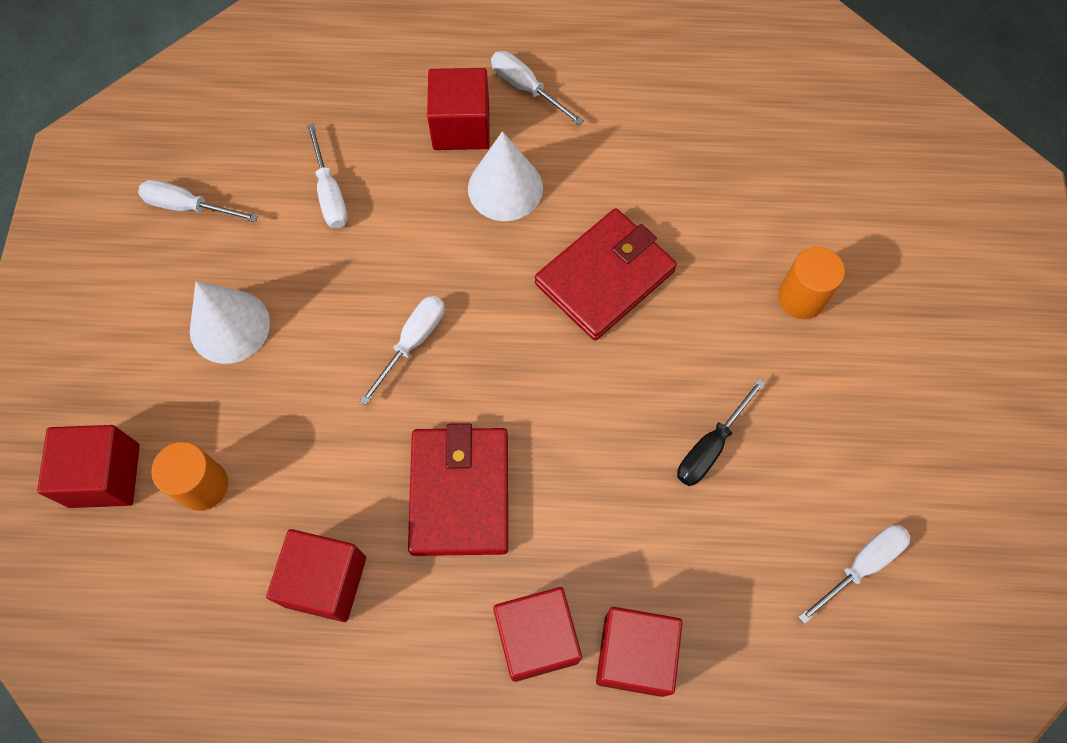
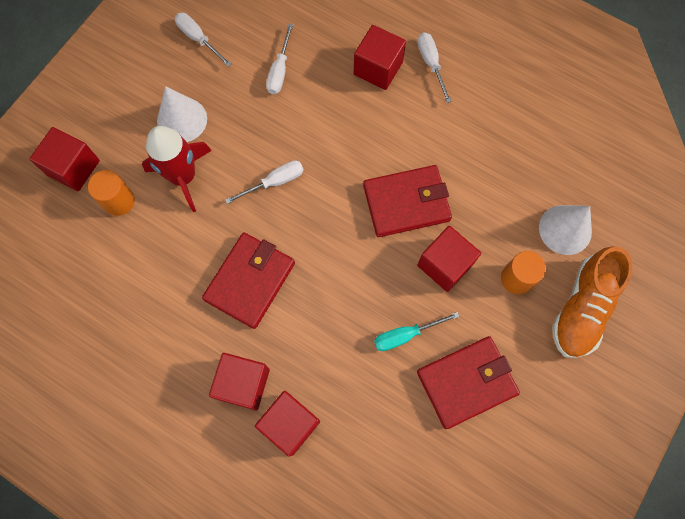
camera: 30 degrees right, 5 degrees up
(278, 402) = (183, 177): none -> red rocket
(325, 581) = (152, 288): red cube -> red cube (445, 265)
(505, 188) = (381, 119): white cone -> white cone (565, 229)
(710, 447) = (405, 335): black screwdriver -> turquoise screwdriver
(825, 463) = (466, 382): none -> red wallet
(861, 566) = (449, 452): white screwdriver -> none
(901, 291) = (582, 308): none -> orange shoe

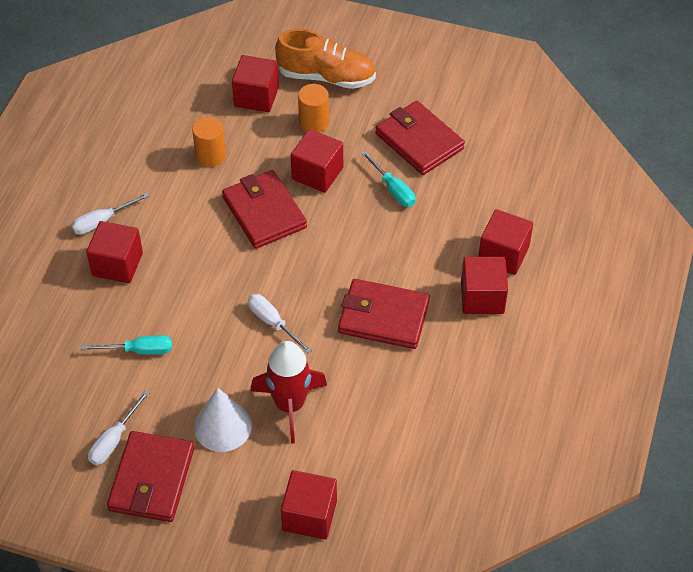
camera: 105 degrees left, 20 degrees down
(119, 201) = (335, 457): orange cylinder -> orange cylinder (210, 155)
(152, 59) = (151, 479): none -> red wallet
(280, 70) = (139, 350): white screwdriver -> turquoise screwdriver
(565, 229) = (256, 96): white cone -> red cube

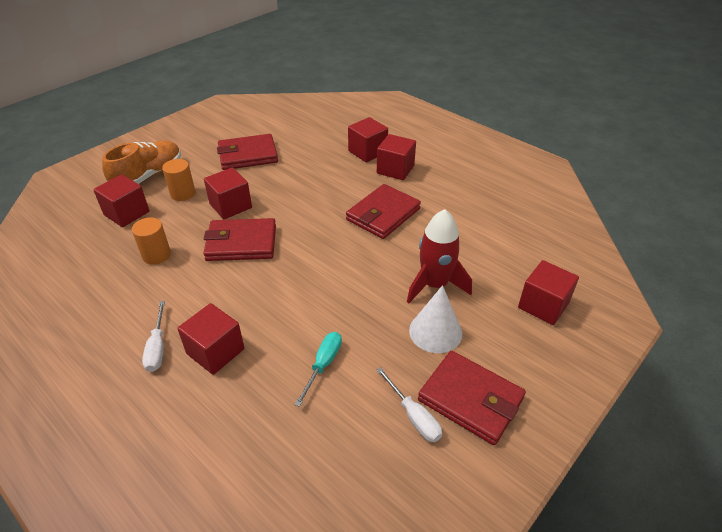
camera: 65 degrees left, 10 degrees down
(273, 323) = (350, 270): white screwdriver -> none
(393, 189) = (277, 177): turquoise screwdriver -> none

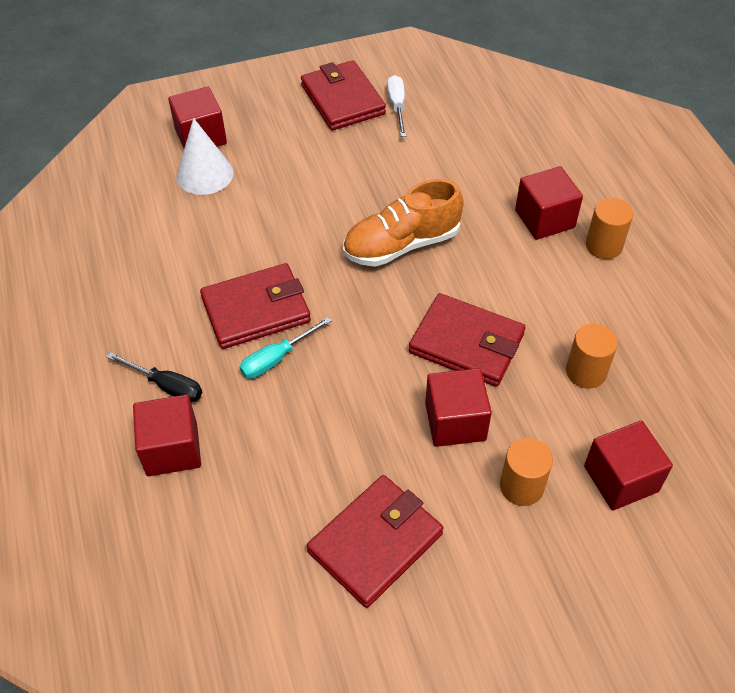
camera: 150 degrees left, 10 degrees up
(149, 175) = (572, 567): orange shoe -> orange shoe (401, 245)
(157, 347) = (603, 246): white screwdriver -> orange cylinder
(248, 155) = (375, 543): red wallet -> red wallet turned 60 degrees counterclockwise
(323, 365) = (447, 168): turquoise screwdriver -> turquoise screwdriver (276, 358)
(395, 169) = (166, 386): red cube -> black screwdriver
(434, 285) = (281, 196): red rocket -> none
(435, 331) = (323, 155): white cone -> white cone (205, 174)

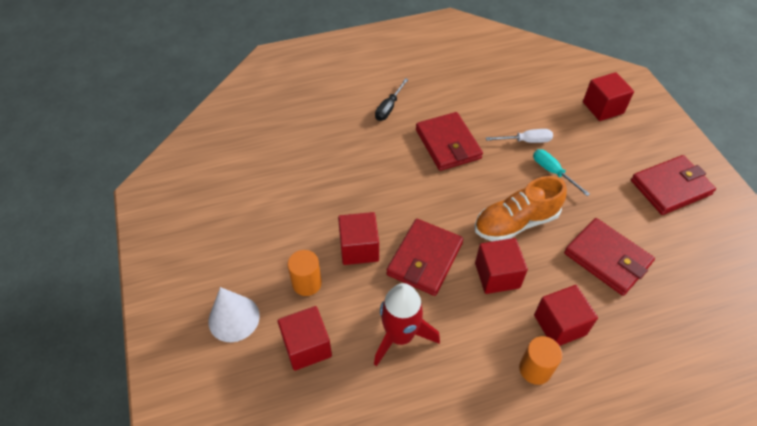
camera: 90 degrees right, 0 degrees up
(172, 449) = (346, 113): red cube -> red cube (497, 275)
(205, 174) = (566, 112): white cone -> white cone (234, 318)
(276, 358) = (409, 155): turquoise screwdriver -> turquoise screwdriver (553, 172)
(375, 543) = (277, 204): red wallet -> red wallet (607, 258)
(397, 106) = (674, 224): white screwdriver -> white screwdriver (526, 141)
(401, 245) = (515, 223): orange shoe -> orange shoe turned 90 degrees counterclockwise
(586, 372) = (400, 336): orange cylinder -> red rocket

